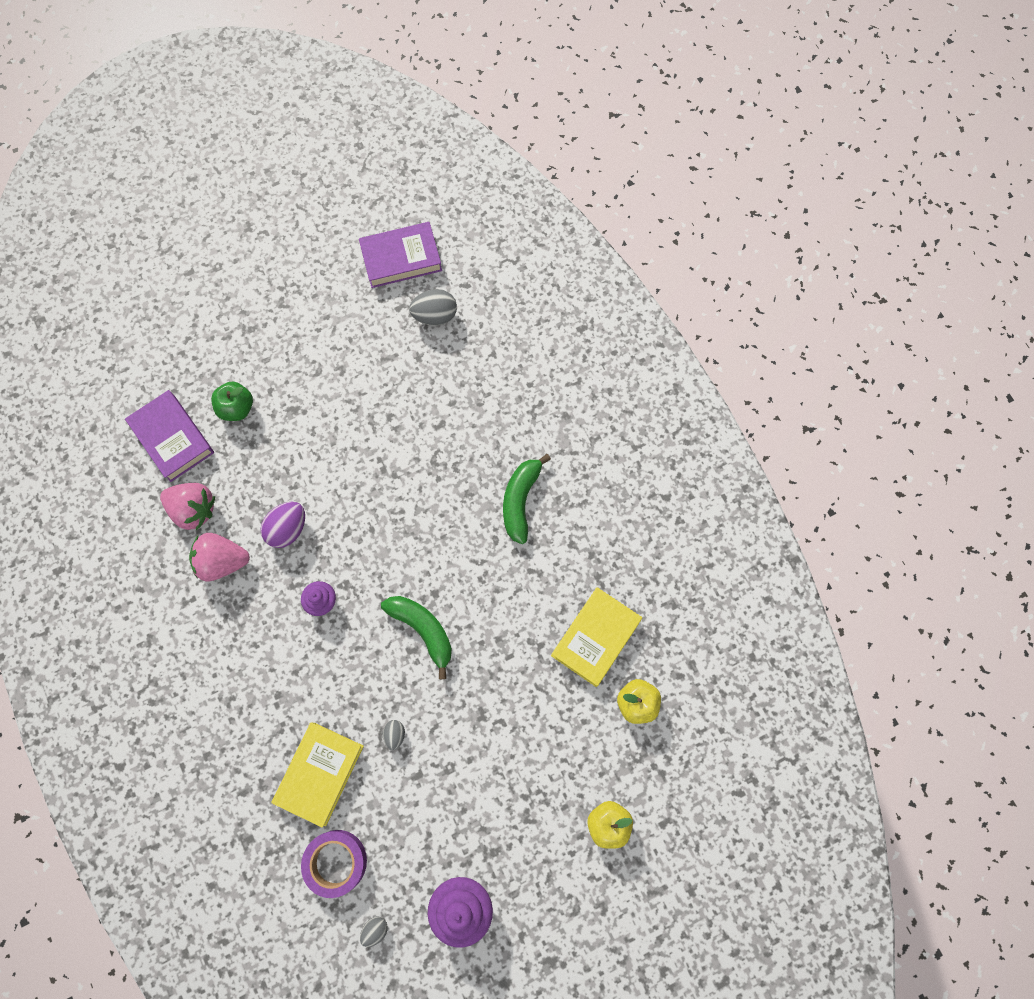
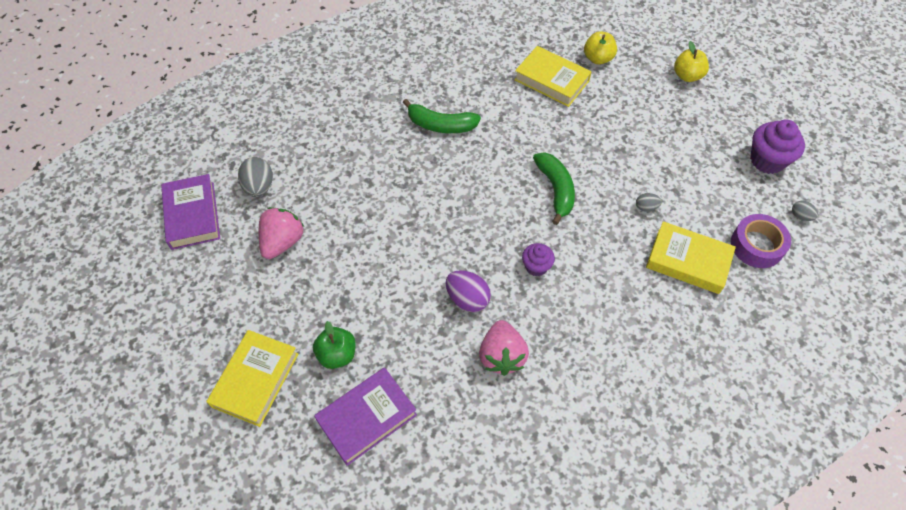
camera: 90 degrees left, 15 degrees down
(194, 509) = (447, 388): pink strawberry -> pink strawberry (282, 242)
(218, 340) = (255, 380): none -> yellow book
(423, 630) = (555, 190): green banana -> green banana turned 120 degrees clockwise

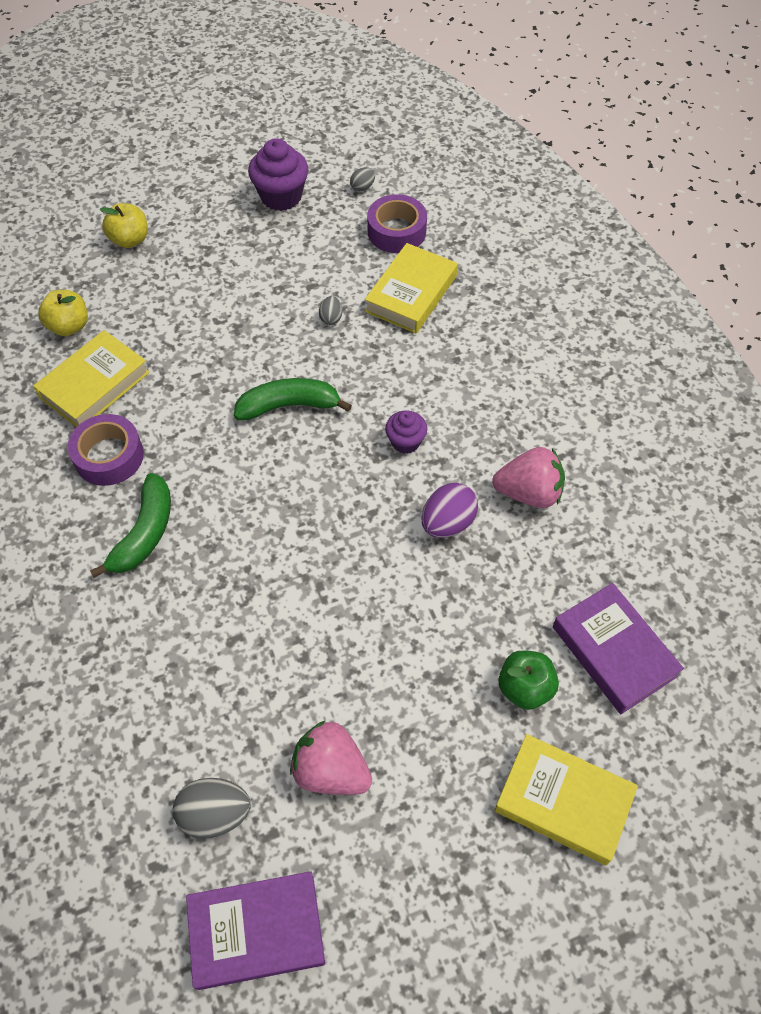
camera: 85 degrees left, 0 degrees up
(496, 97) = (109, 456): none -> purple tape

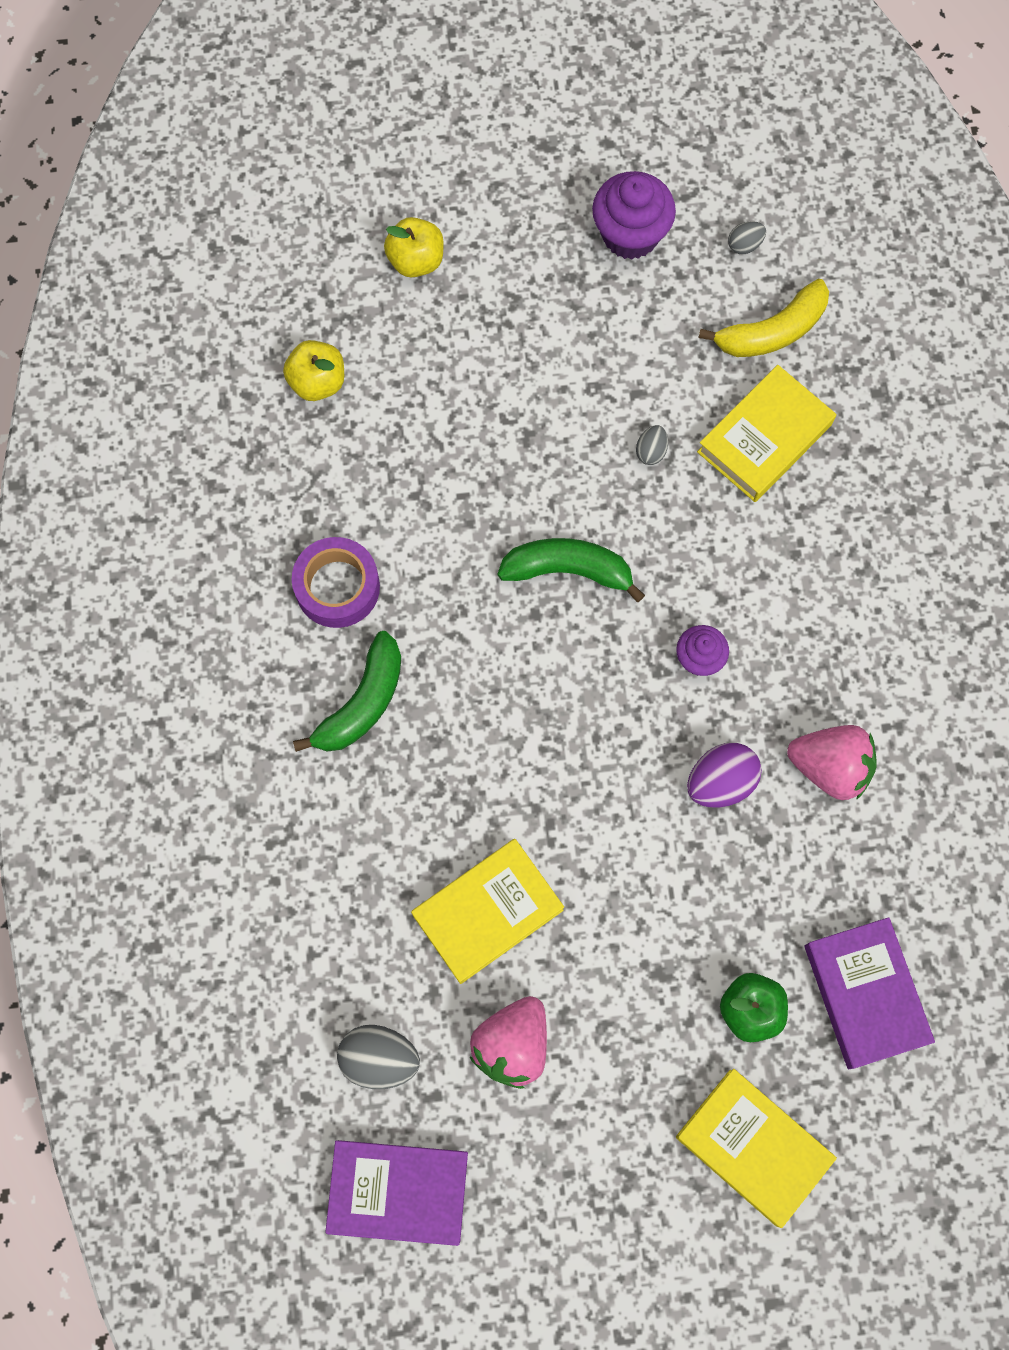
camera: 15 degrees right, 15 degrees up
(94, 385) = (336, 479): yellow book -> yellow book (487, 912)
(331, 770) = (512, 1045): pink strawberry -> pink strawberry turned 105 degrees counterclockwise
(396, 231) = (772, 331): purple tape -> yellow banana

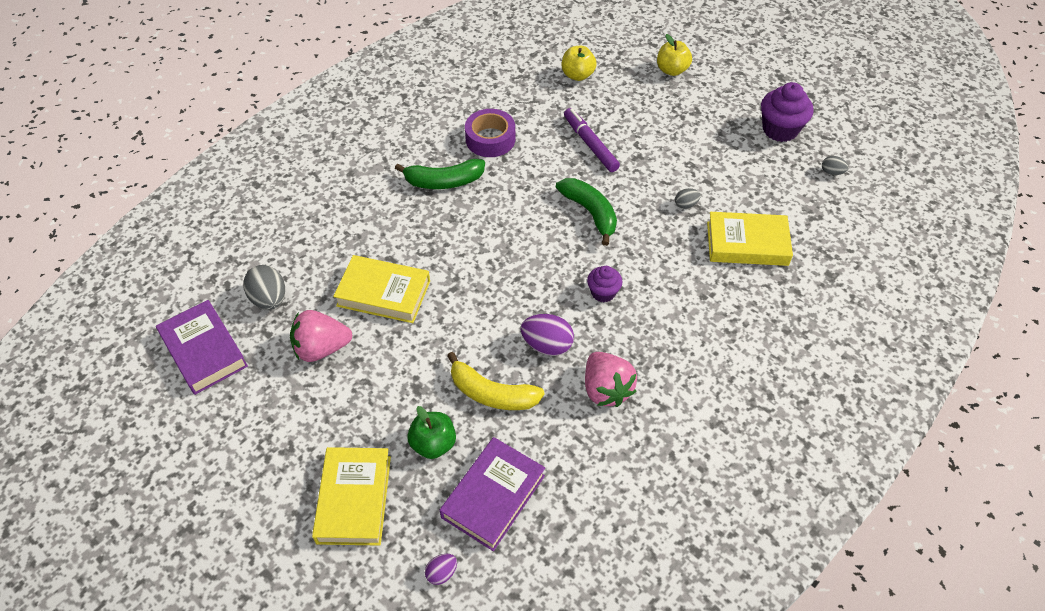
camera: 50 degrees right, 20 degrees down
(457, 474) = (590, 144): none -> purple marker
(772, 331) = (804, 210): yellow banana -> yellow banana (492, 393)
(912, 1115) = (442, 573): none -> purple egg

